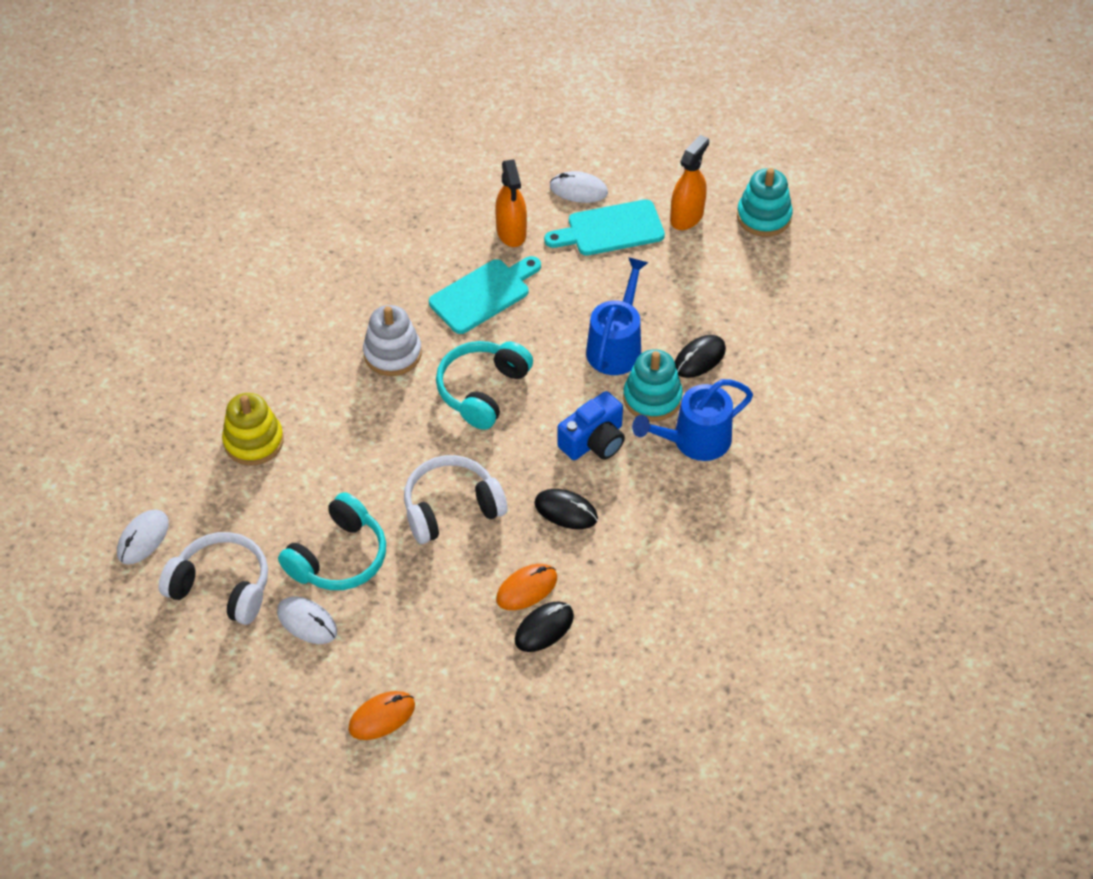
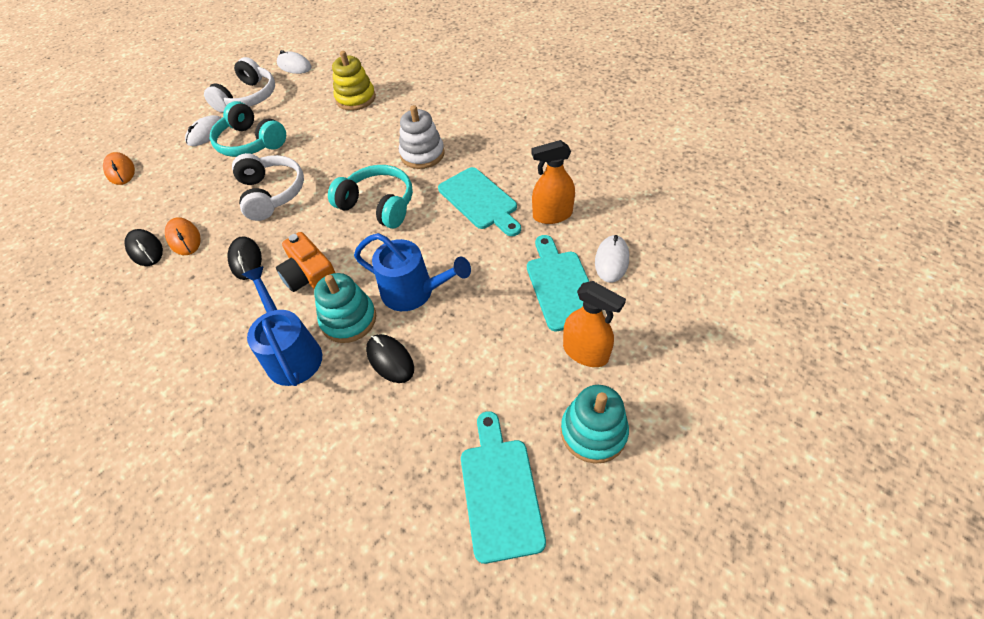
camera: 95 degrees right, 0 degrees up
(566, 511) = (246, 260): black mouse -> black mouse turned 45 degrees counterclockwise
(594, 441) = (311, 277): blue camera -> orange camera
(819, 276) = (500, 491): none -> turquoise cutting board

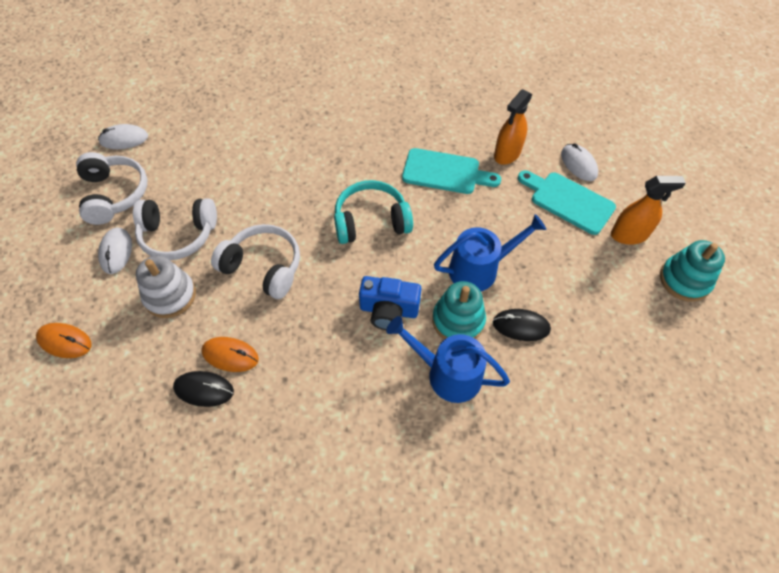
camera: 45 degrees left, 5 degrees up
(246, 260) = (315, 334): black mouse -> none
(250, 142) = (178, 235): turquoise headphones -> white headphones
(311, 277) = (388, 310): orange camera -> blue camera
(356, 98) = (232, 141): yellow stacking toy -> none
(422, 154) = (355, 160): white stacking toy -> white stacking toy (170, 295)
(500, 491) = (677, 353): turquoise cutting board -> none

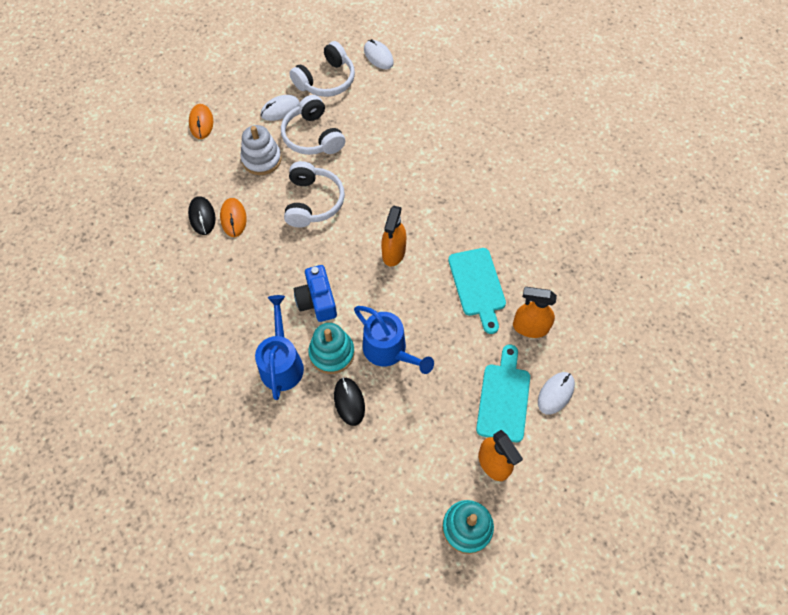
camera: 65 degrees right, 5 degrees up
(371, 221) = (393, 252): turquoise headphones -> orange spray bottle

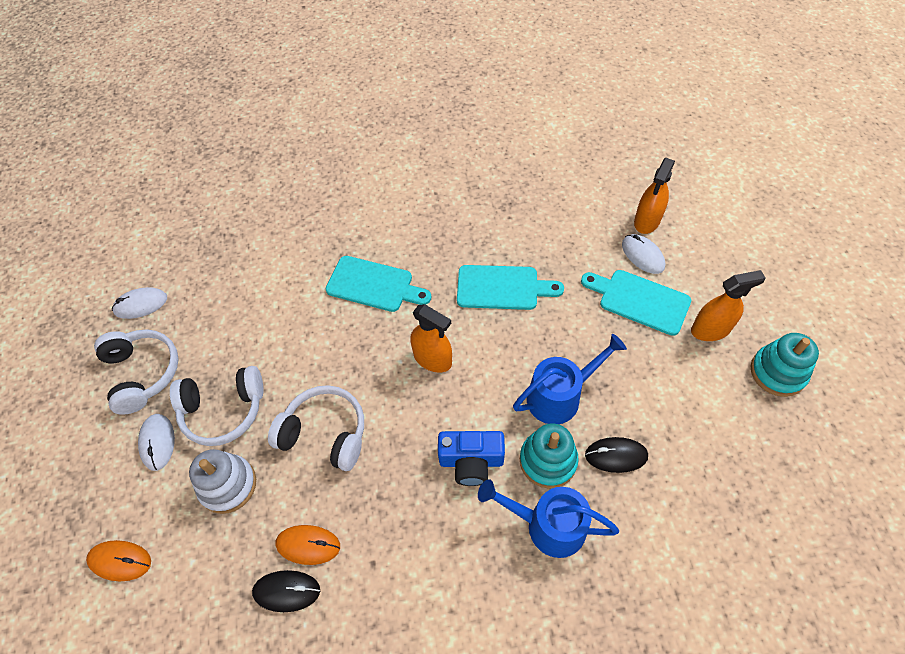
camera: 70 degrees left, 5 degrees down
(446, 193) = (374, 285): none -> turquoise cutting board
(530, 327) = (564, 255): orange spray bottle -> orange spray bottle (647, 221)

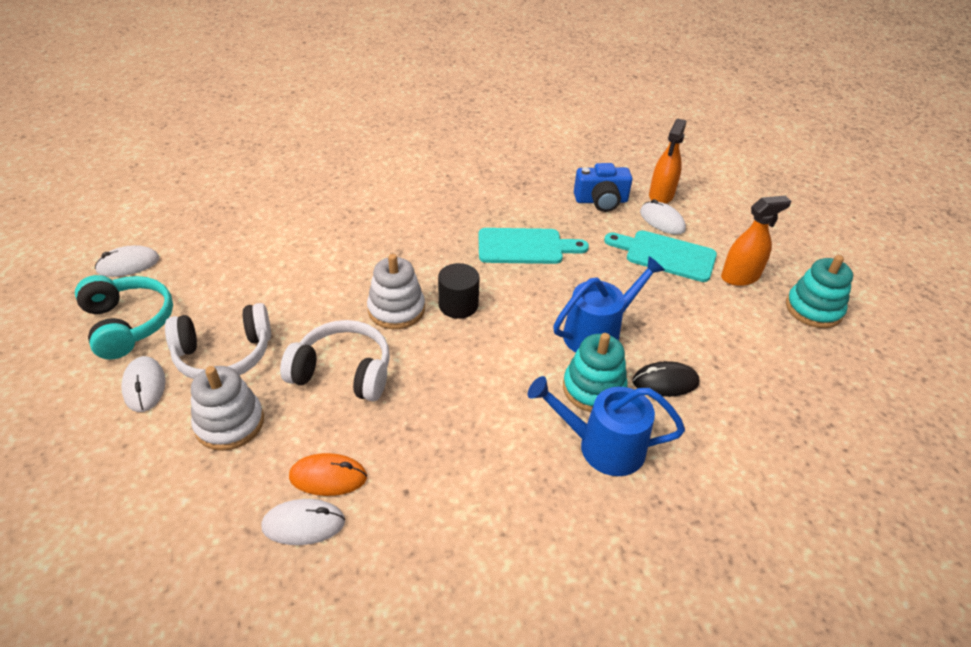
camera: 10 degrees left, 15 degrees down
(120, 561) = (92, 503): orange mouse -> none
(143, 373) = (128, 324): white headphones -> turquoise headphones
(286, 591) = (303, 524): black mouse -> white mouse
(374, 285) = (389, 246): turquoise cutting board -> none
(376, 363) = (396, 310): none -> white stacking toy
(433, 359) = (458, 305): orange spray bottle -> black cylinder
(471, 461) = (510, 392): blue camera -> blue camera (601, 201)

